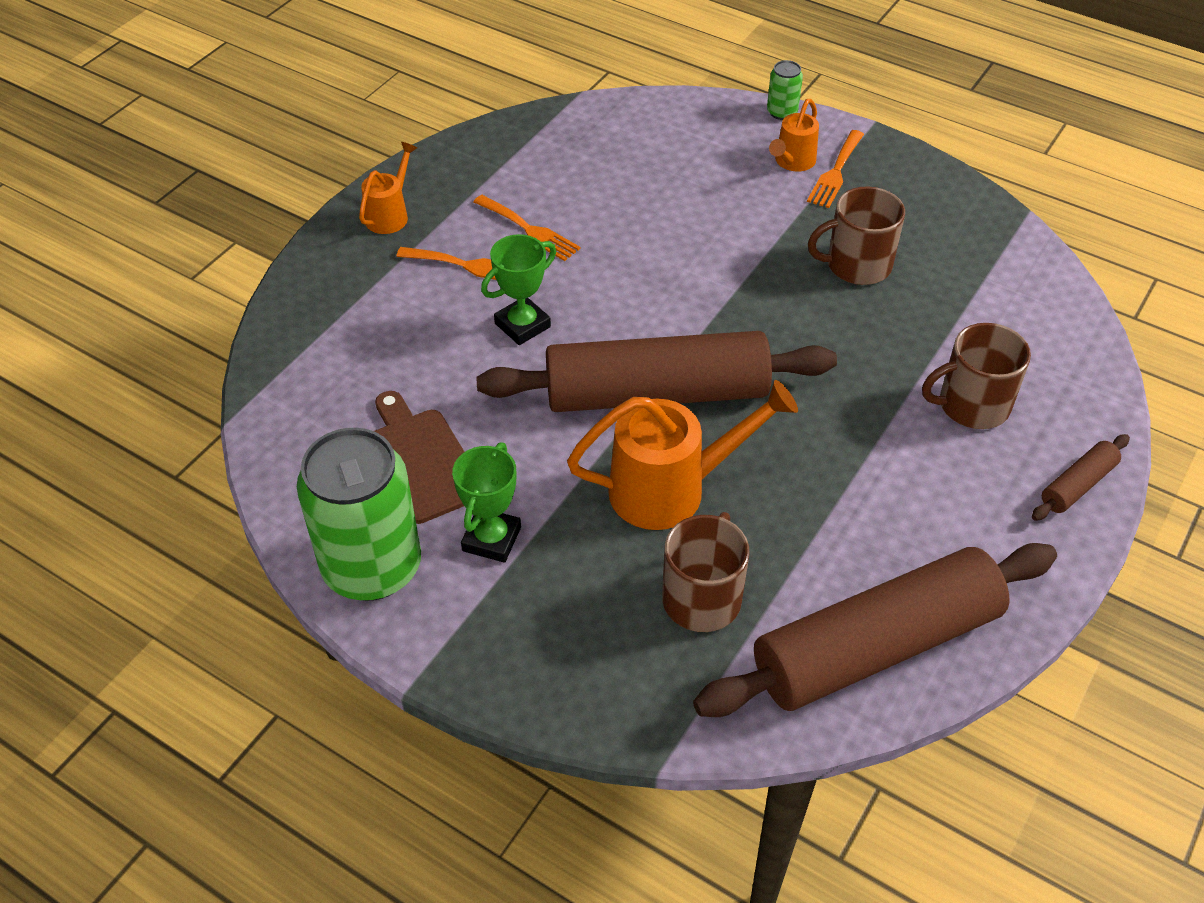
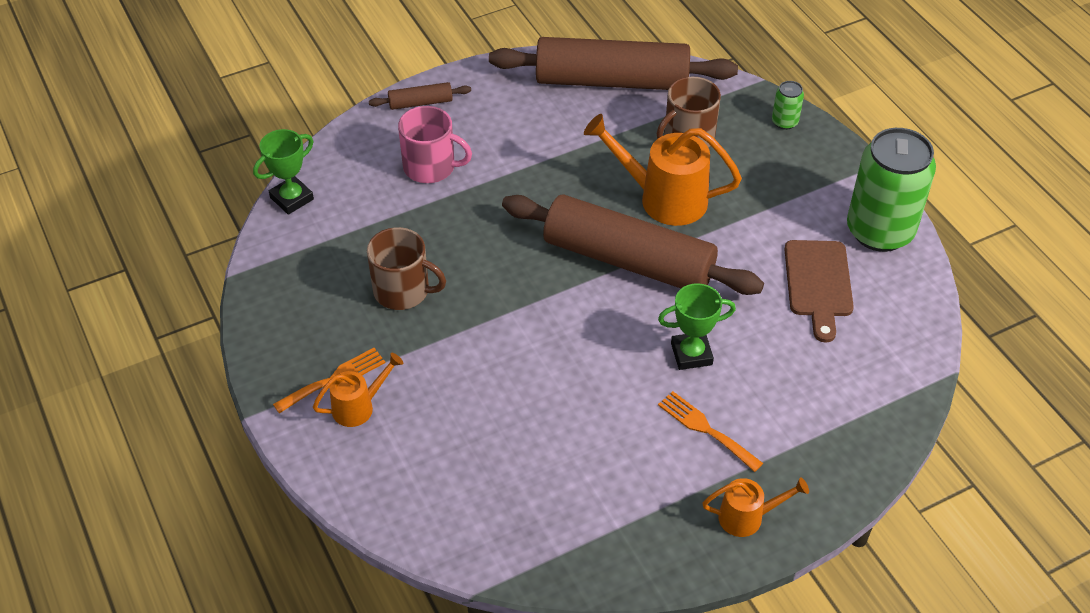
camera: 150 degrees left, 0 degrees up
(390, 215) = (747, 517): orange watering can -> orange watering can turned 150 degrees counterclockwise
(491, 539) = (795, 216): green trophy -> green trophy (292, 198)
(530, 230) = (633, 441): orange fork -> none
(782, 112) = (314, 467): green can -> green can (784, 122)
(972, 405) = (430, 167): brown mug -> pink mug

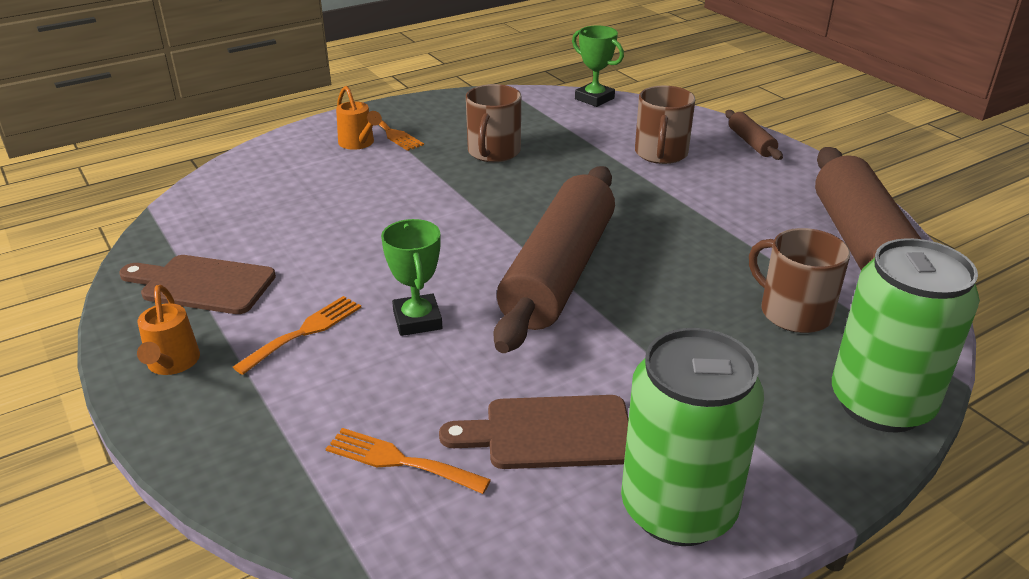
camera: 85 degrees right, 15 degrees down
(430, 167) = (661, 153): pink mug -> brown mug
(632, 514) = (202, 284): none -> brown cutting board
(663, 198) = (671, 294): orange watering can -> none
(784, 122) = (881, 404): green can -> green can, size x2.38
(849, 364) = (399, 461): none -> orange fork

